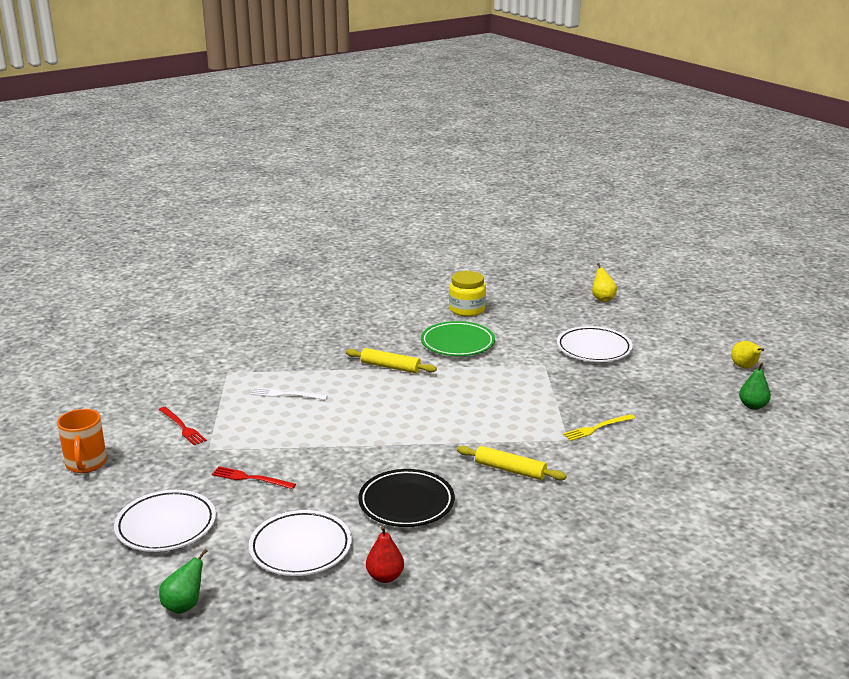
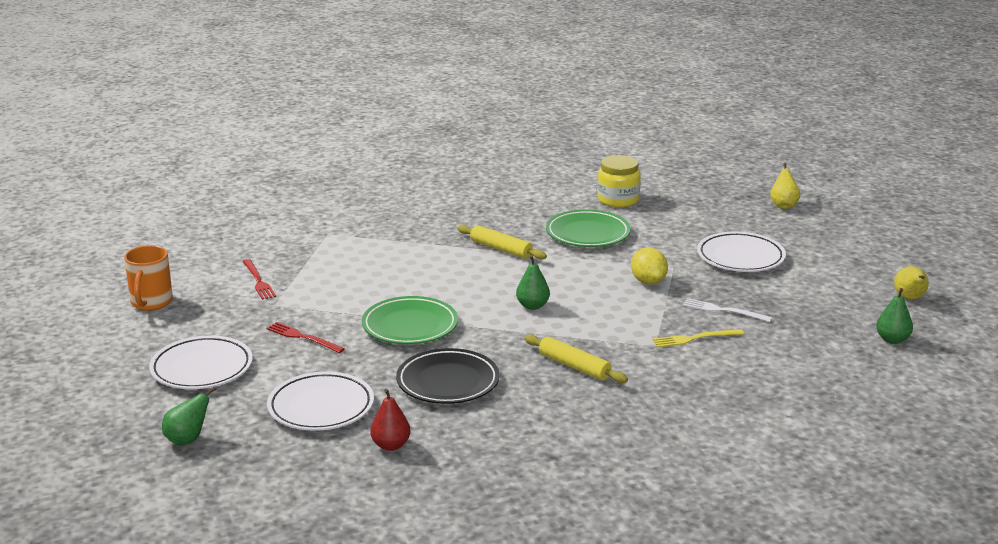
camera: 15 degrees right, 0 degrees up
(286, 394) = (377, 263): white fork -> white fork (723, 310)
(345, 452) = (410, 326): none -> green plate
(444, 417) = (532, 306): none -> green pear
(531, 380) = (648, 281): none -> yellow lemon

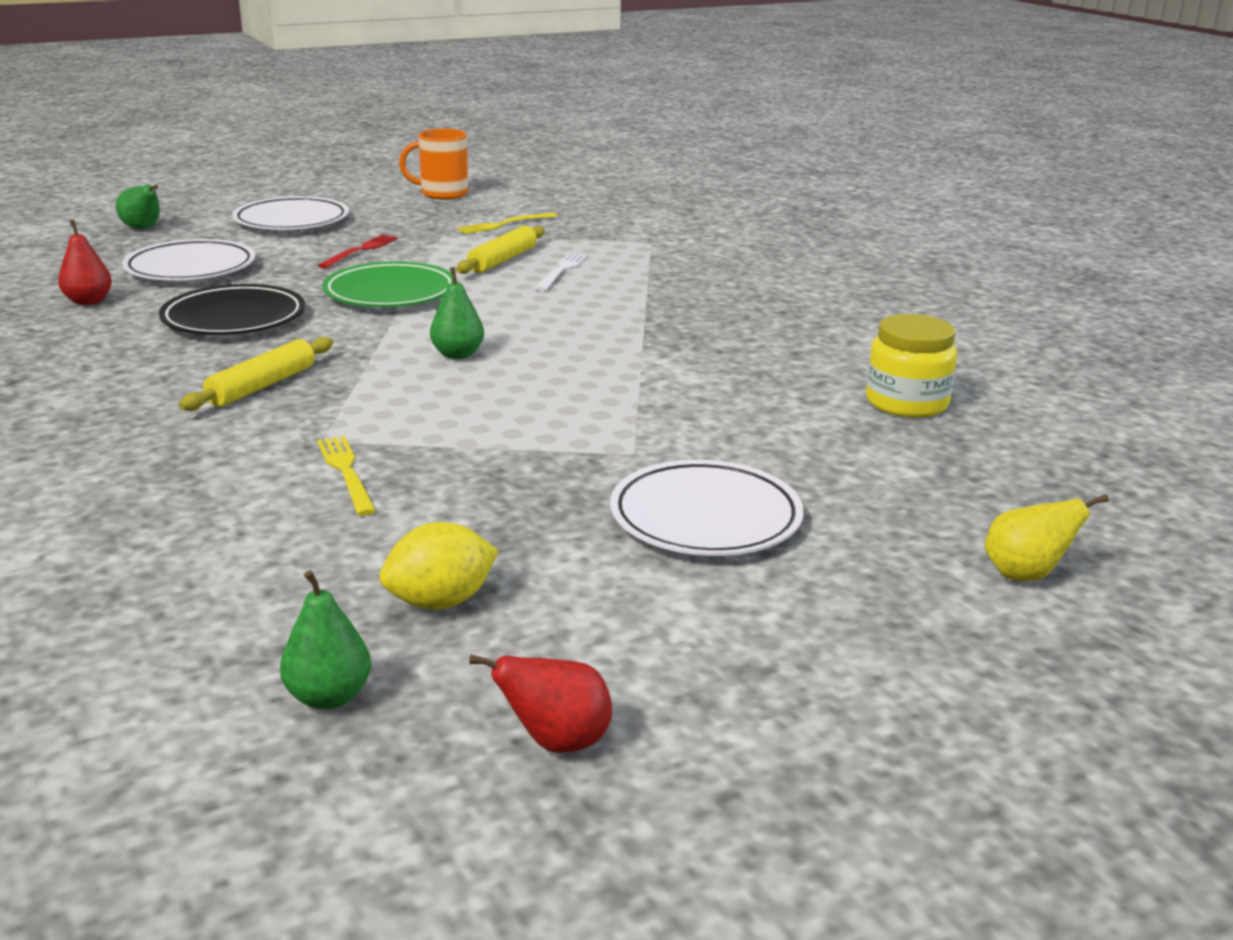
camera: 80 degrees right, 0 degrees up
(258, 281) = (504, 224): red fork -> yellow fork
(501, 249) = (648, 329): yellow rolling pin -> yellow rolling pin (502, 260)
(588, 234) = (739, 383): green plate -> none
(648, 281) = (564, 432): yellow lemon -> yellow lemon (440, 602)
(723, 310) = (458, 498): white fork -> white fork (562, 271)
(910, 298) = (556, 742): yellow pear -> red pear

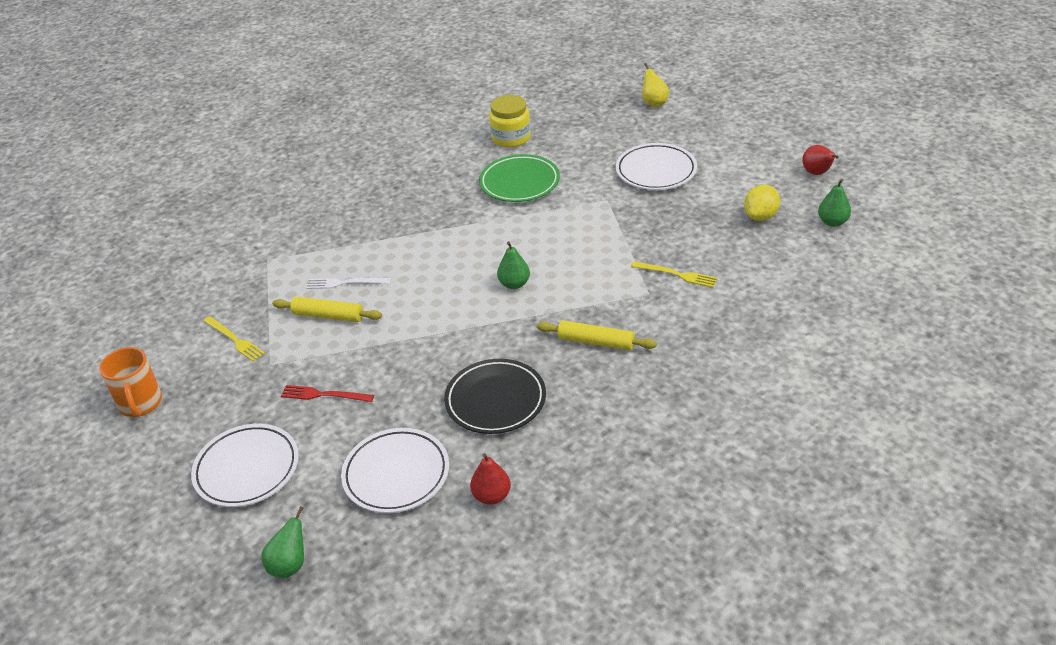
camera: 100 degrees left, 15 degrees up
(346, 472) = (676, 274): yellow fork -> yellow fork turned 120 degrees counterclockwise
(390, 293) = (418, 346): green plate -> green plate (519, 183)
(440, 602) = (760, 216): yellow lemon -> yellow lemon turned 75 degrees clockwise

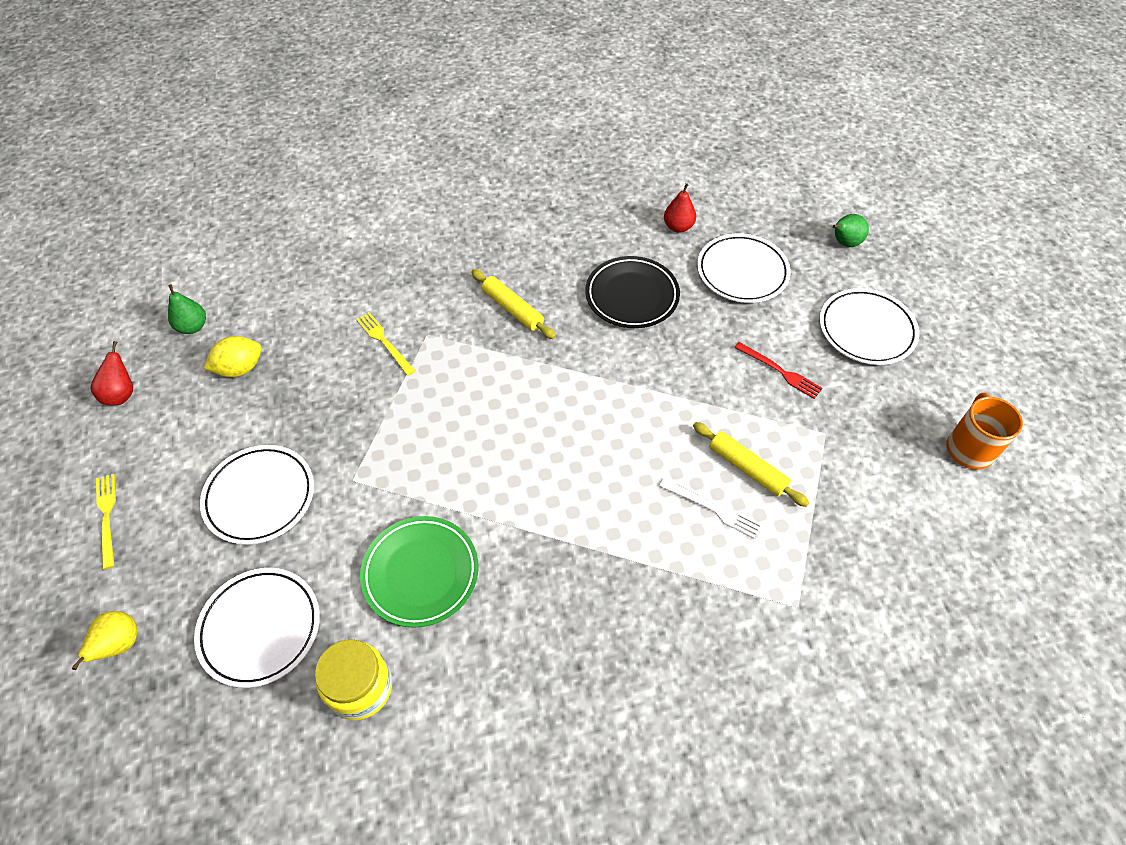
camera: 155 degrees left, 15 degrees up
(235, 340) = (859, 486): yellow fork -> yellow fork (107, 517)
(514, 284) = (537, 410): green pear -> none
(588, 133) = (260, 628): none -> white plate

